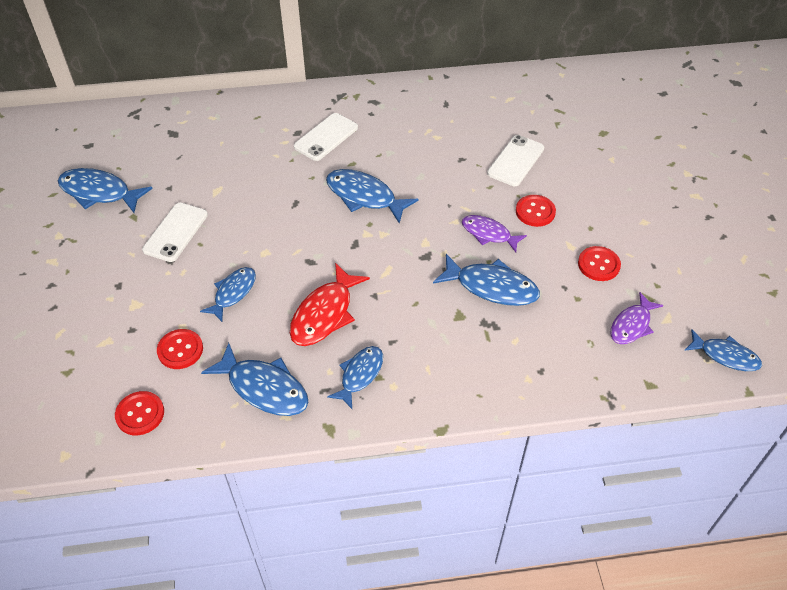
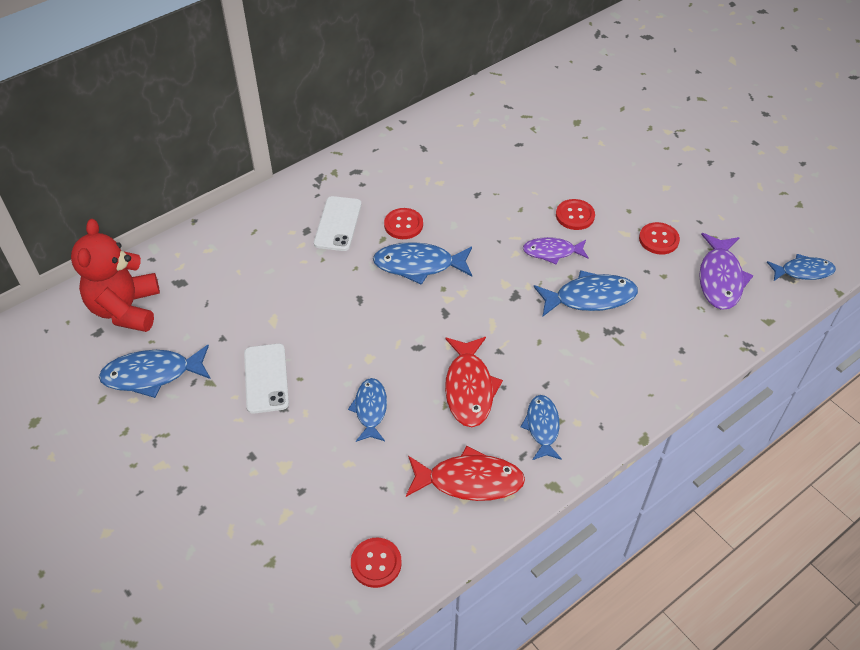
camera: 30 degrees left, 0 degrees up
(120, 137) = (126, 309): none -> red teddy bear
(180, 350) = (364, 486): red button -> red button (403, 225)
(264, 388) = (469, 481): blue fish -> red fish
(516, 161) = (524, 176): white phone -> none
(631, 325) = (720, 279): purple fish -> purple fish, size x1.51

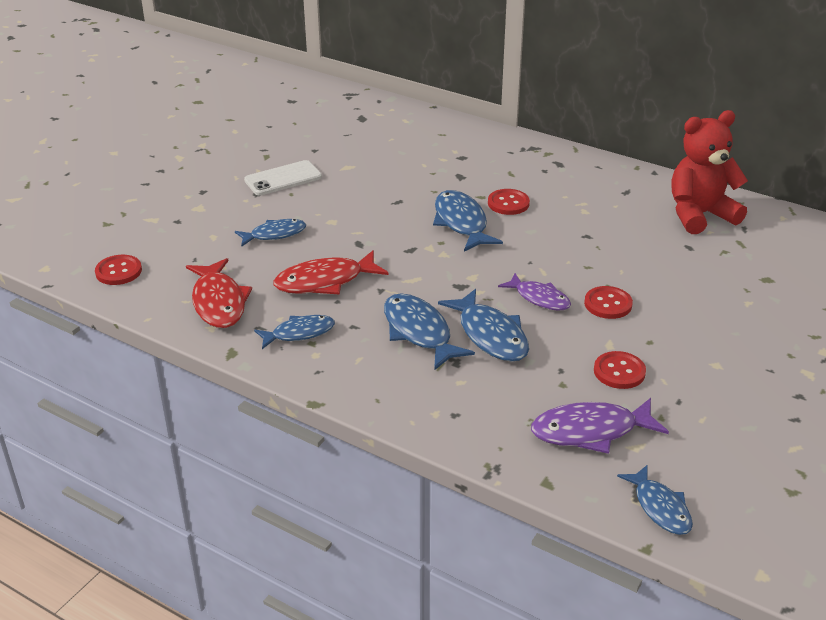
camera: 70 degrees right, 15 degrees down
(126, 309) = (320, 105): red teddy bear -> red teddy bear (699, 215)
(152, 375) = (262, 132): blue fish -> blue fish (419, 332)
(338, 224) = (482, 170): white phone -> none
(552, 252) = (539, 298): purple fish -> purple fish turned 150 degrees clockwise

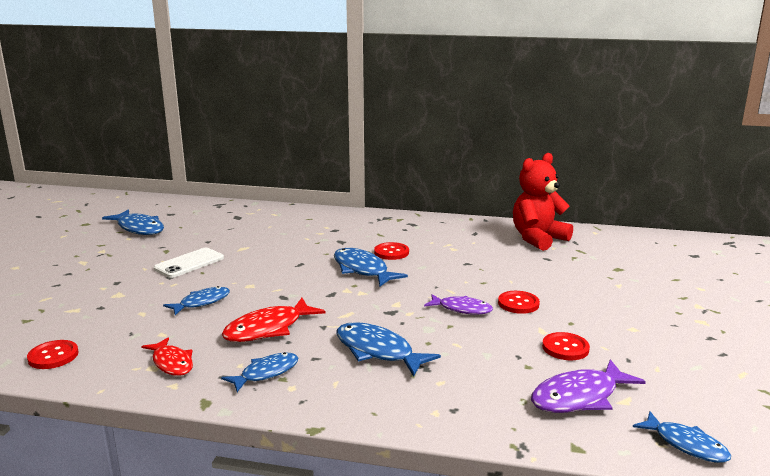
camera: 20 degrees left, 15 degrees down
(219, 302) = (172, 363): red fish -> red fish, size x0.66
(490, 335) = (441, 342): blue fish -> blue fish (139, 228)

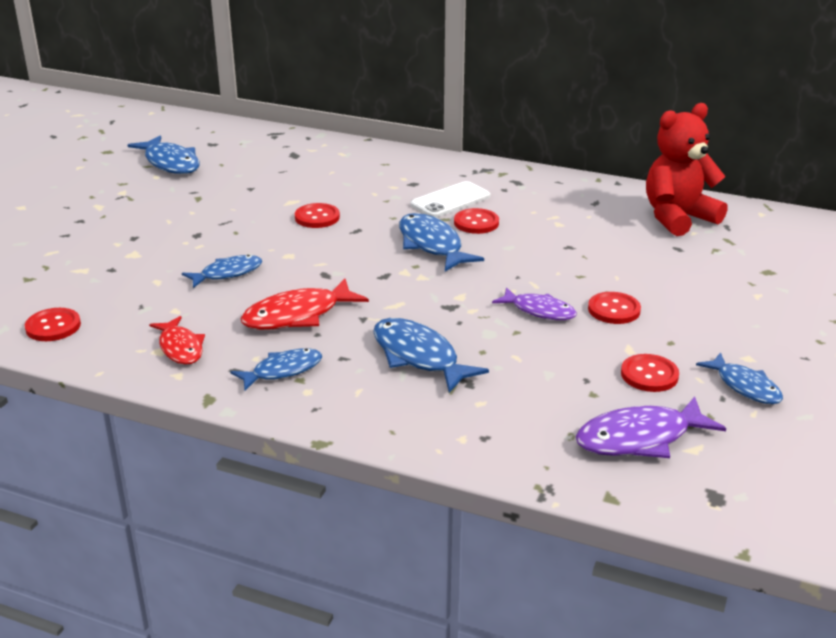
camera: 10 degrees right, 10 degrees up
(189, 263) = (222, 218): white phone -> white phone (450, 200)
(266, 257) = (317, 217): none -> red button
(686, 445) = (743, 509): blue fish -> blue fish (745, 386)

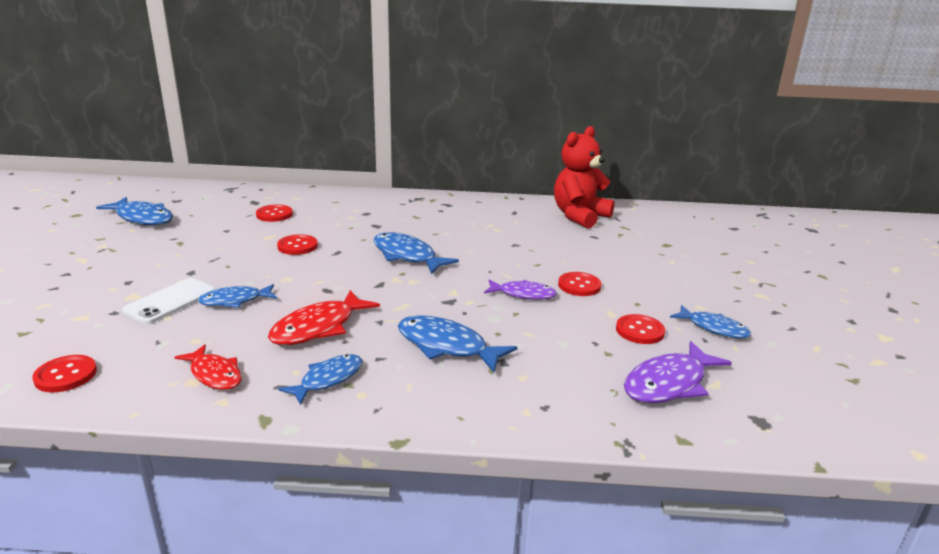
camera: 20 degrees left, 5 degrees down
(227, 273) = (235, 301): blue fish -> blue fish turned 150 degrees counterclockwise
(450, 200) = (403, 222): white phone -> white phone (170, 301)
(476, 223) = (433, 236): red button -> red button (274, 214)

